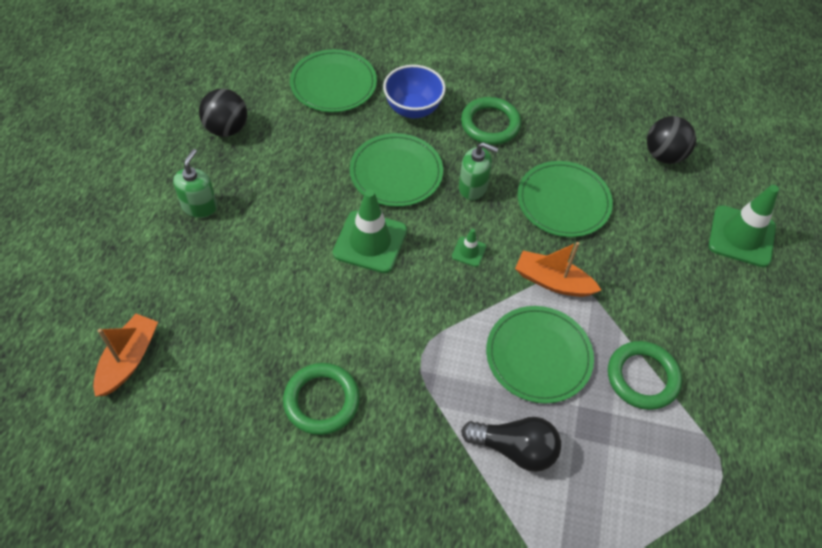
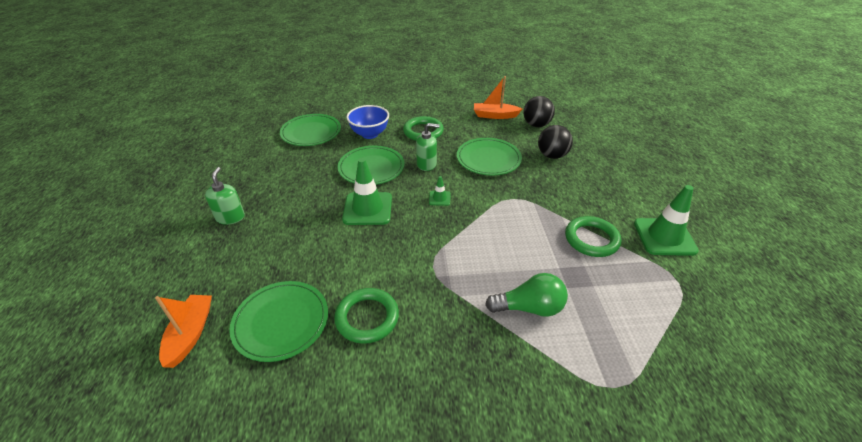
camera: 15 degrees left, 15 degrees down
(227, 129) = (240, 169): black ball -> black ball (552, 155)
(515, 449) = (529, 307): black light bulb -> green light bulb
(538, 356) = (516, 245): green plate -> green plate (281, 322)
(553, 282) = (503, 201): orange boat -> orange boat (495, 115)
(741, 236) = (604, 152): green traffic cone -> green traffic cone (664, 237)

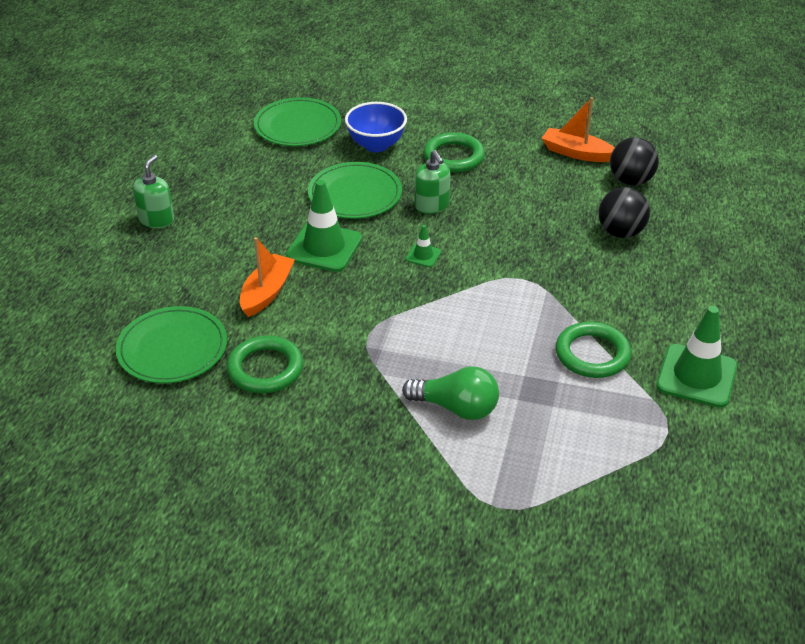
camera: 20 degrees right, 0 degrees up
(190, 334) = (78, 336): orange boat -> orange boat (267, 292)
(426, 164) = (432, 206): green soap dispenser -> green soap dispenser turned 45 degrees clockwise
(488, 159) = (523, 217): green plate -> none

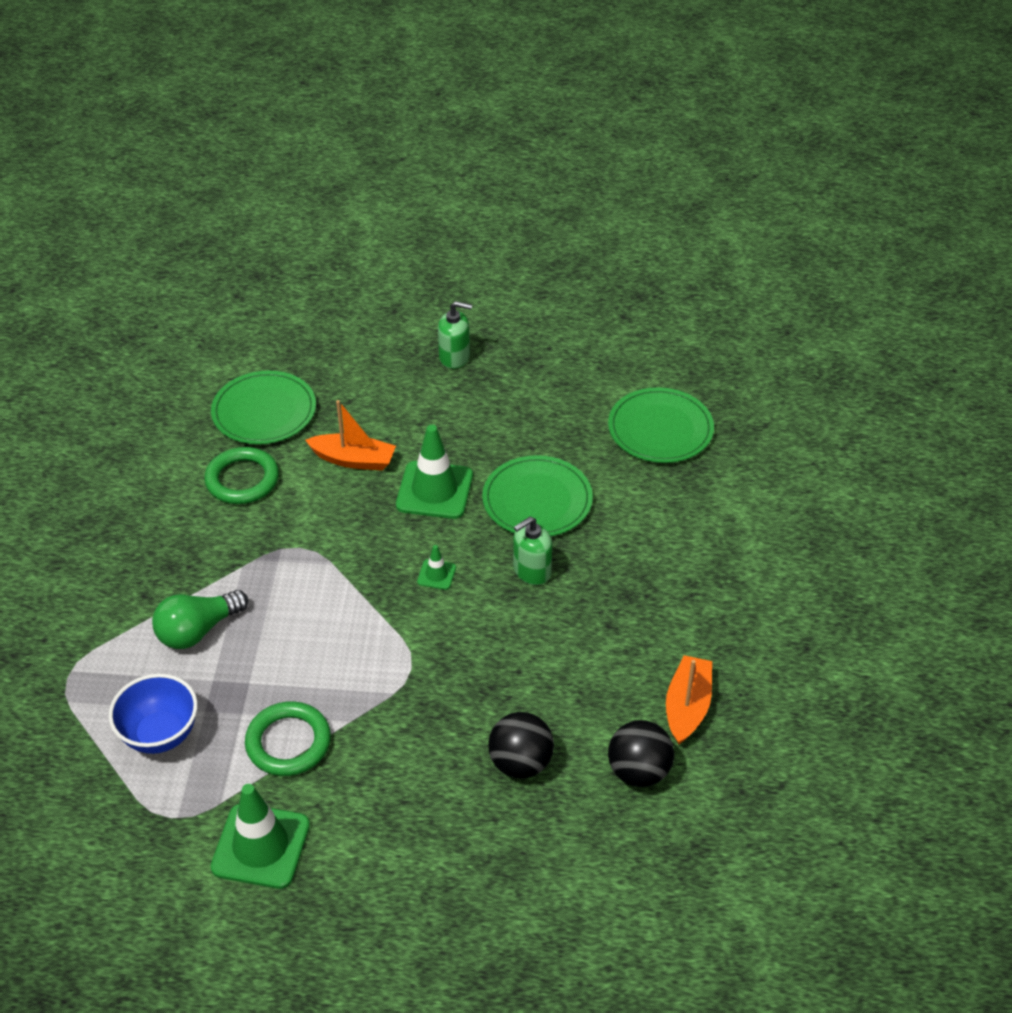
camera: 80 degrees right, 5 degrees up
(376, 145) = (642, 504): blue bowl -> blue bowl (160, 734)
(453, 157) = (639, 579): green ring -> none
(456, 408) = (198, 631): green light bulb -> green light bulb turned 45 degrees clockwise

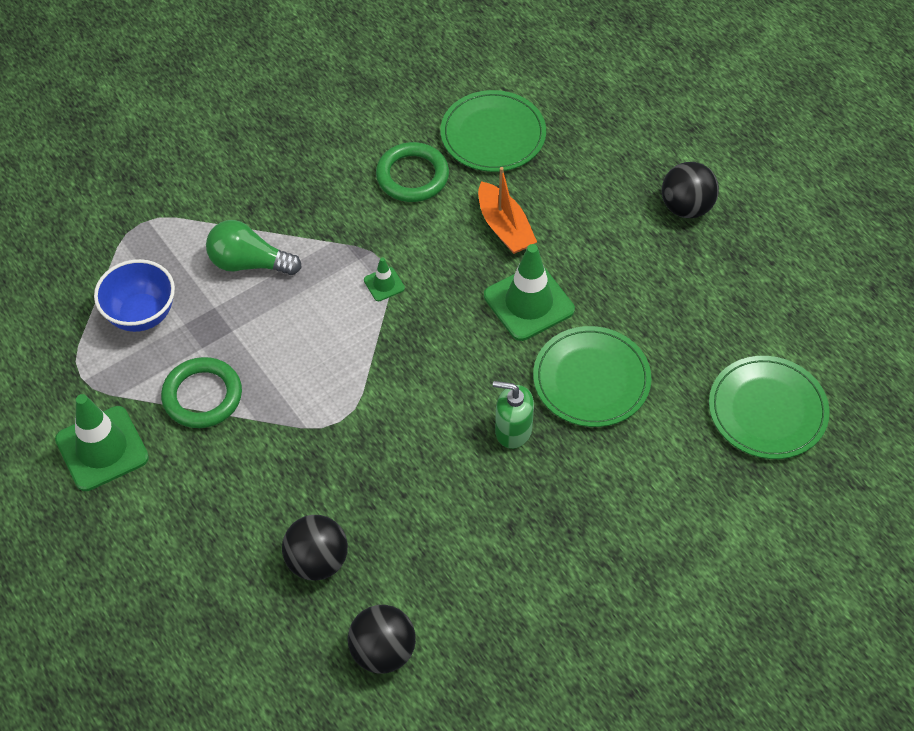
camera: 50 degrees right, 10 degrees up
(436, 574) = (445, 369): green traffic cone -> green traffic cone (384, 284)
(454, 357) = (686, 207): green soap dispenser -> black ball
(687, 707) = (480, 642): orange boat -> none

